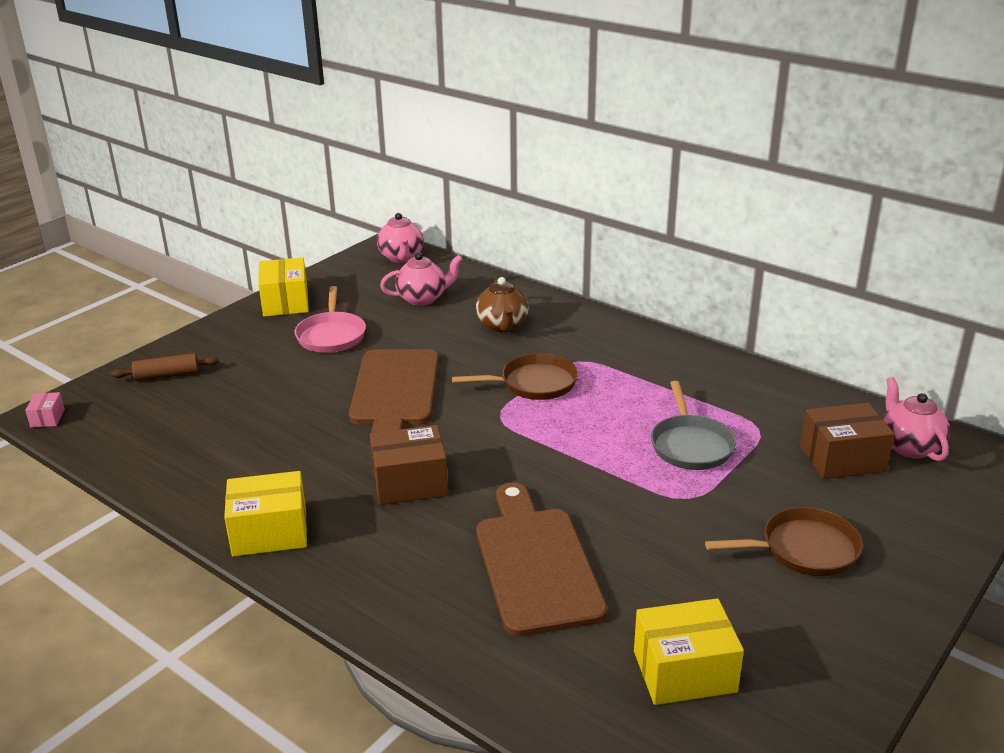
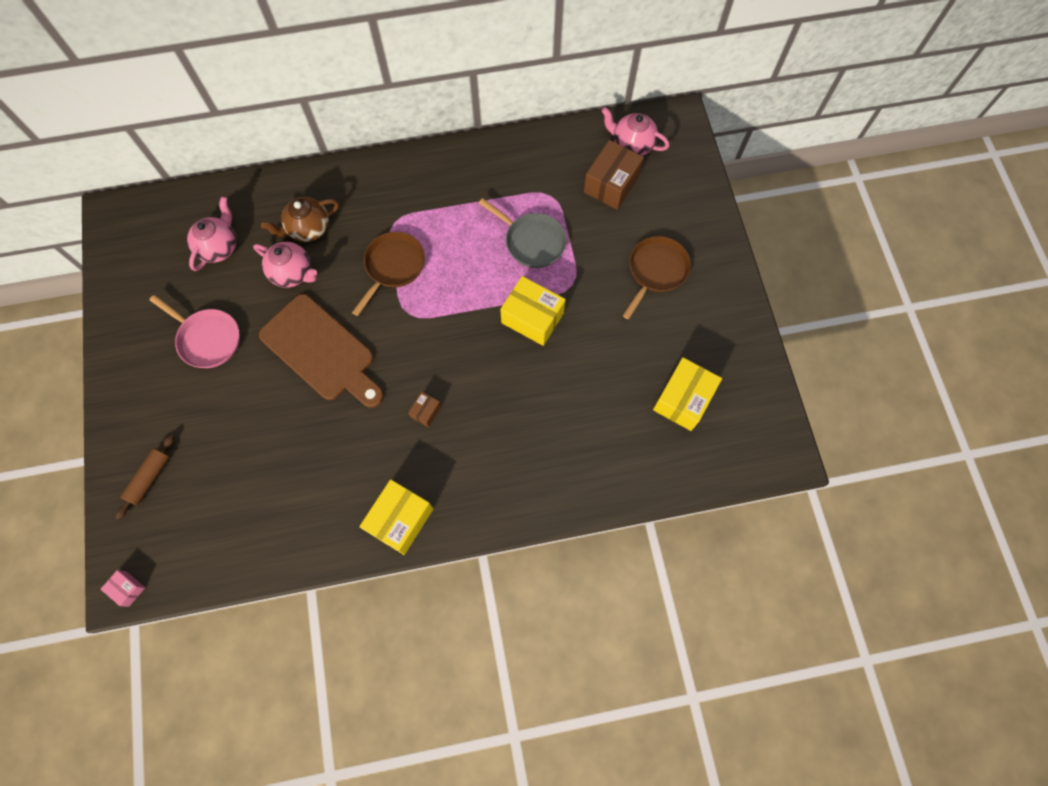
camera: 50 degrees left, 40 degrees up
(286, 302) = (125, 336): yellow box -> yellow box (532, 318)
(401, 257) = (142, 215): pink teapot -> pink teapot (293, 273)
(410, 483) = (426, 412): brown box -> brown box, size x0.49
(502, 326) = (308, 229): brown teapot -> brown teapot turned 120 degrees clockwise
(536, 564) = (554, 402): brown cutting board -> none

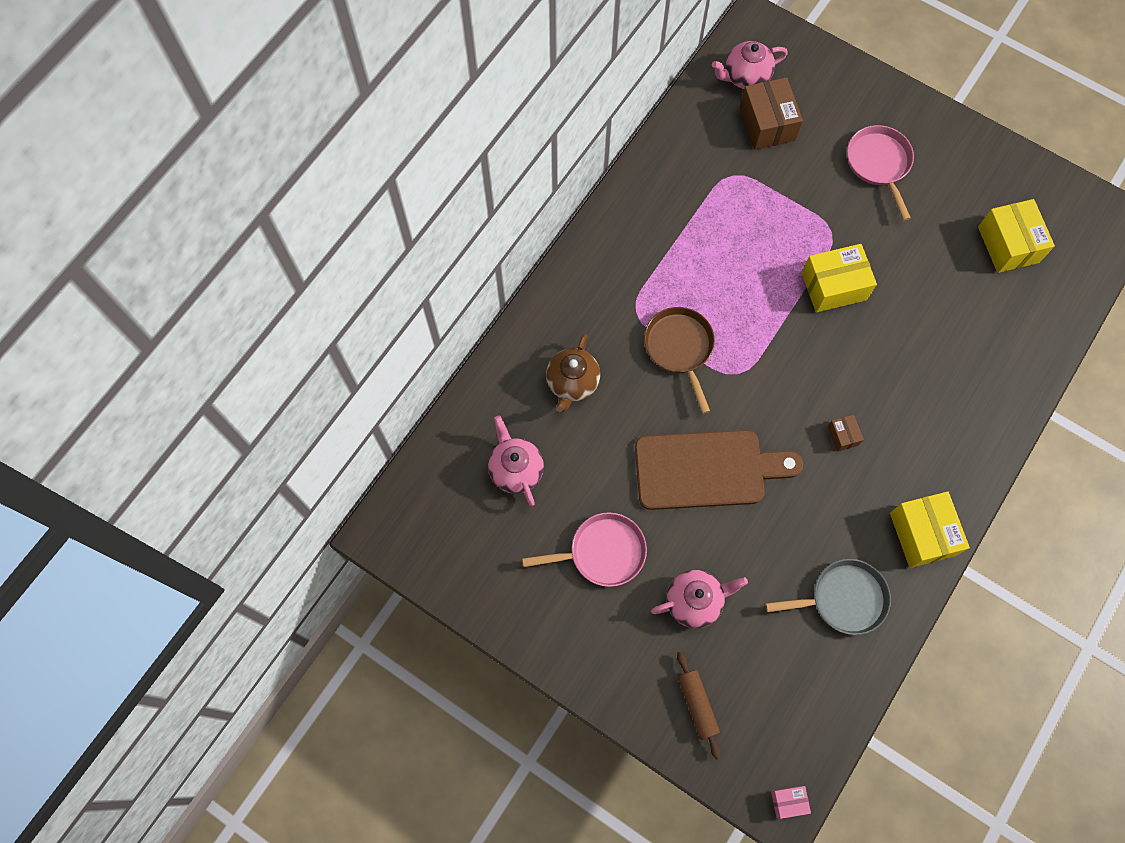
camera: 45 degrees left, 0 degrees up
(293, 273) = (605, 431): pink teapot -> pink teapot (694, 601)
(532, 241) = (762, 226): grey pan -> grey pan (843, 599)
(656, 271) = (879, 164): brown pan -> pink pan

